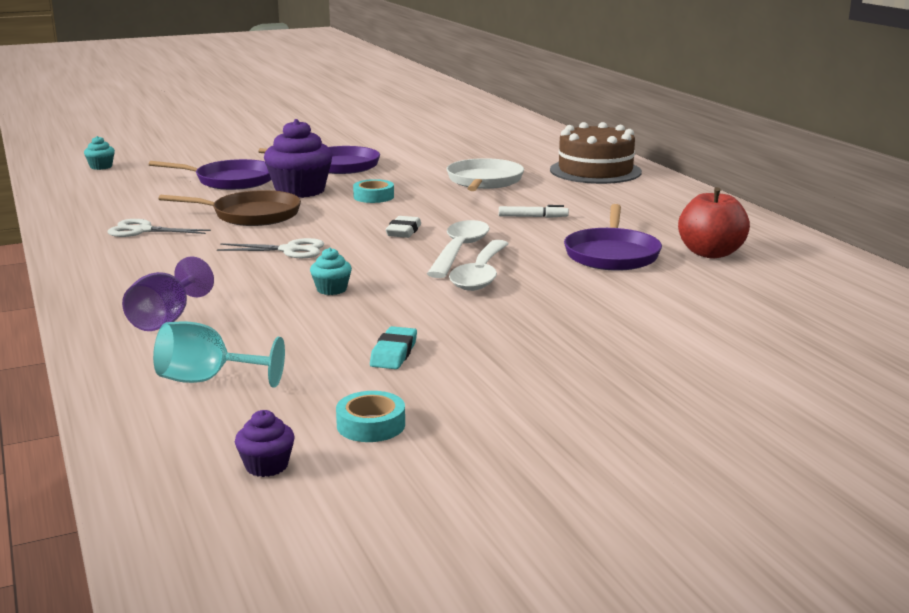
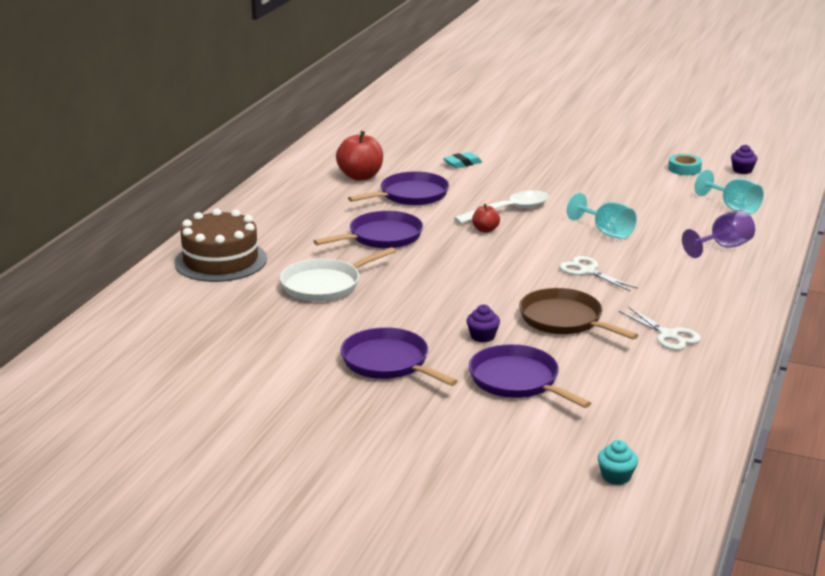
camera: 135 degrees left, 5 degrees up
(300, 191) = (482, 336): purple cupcake -> purple cupcake, size x0.47
(331, 289) = (606, 232): turquoise cupcake -> turquoise goblet
(373, 197) = (440, 302): turquoise tape -> none
(394, 353) = (630, 189): turquoise eraser -> turquoise eraser (462, 163)
(403, 231) = (488, 258): white eraser -> none
(460, 250) = (485, 230): white spoon -> red apple
(533, 217) = (382, 237): white marker -> purple pan

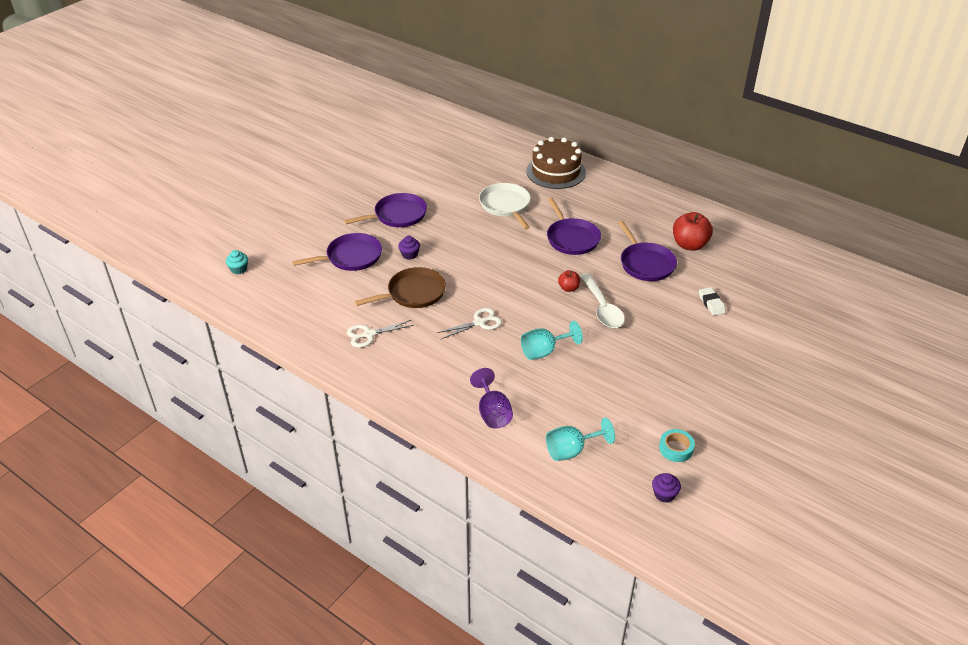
camera: 105 degrees right, 15 degrees up
(462, 163) = (711, 303): turquoise eraser -> white eraser

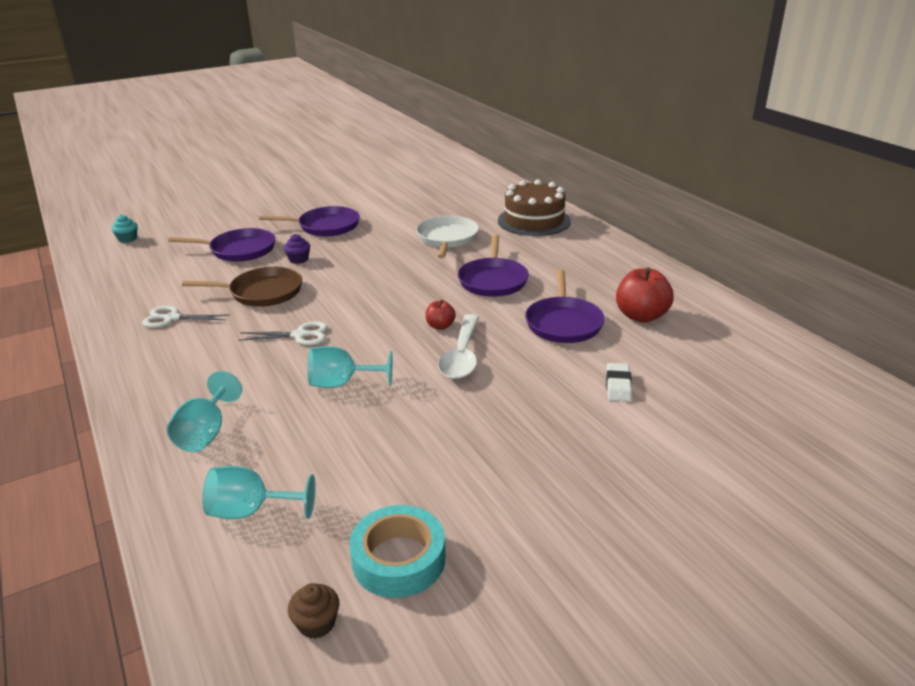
camera: 25 degrees right, 10 degrees down
(492, 413) = (206, 433): purple goblet -> turquoise goblet
(664, 494) = (316, 623): purple cupcake -> brown cupcake
(676, 448) = (398, 559): turquoise tape -> turquoise tape, size x1.61

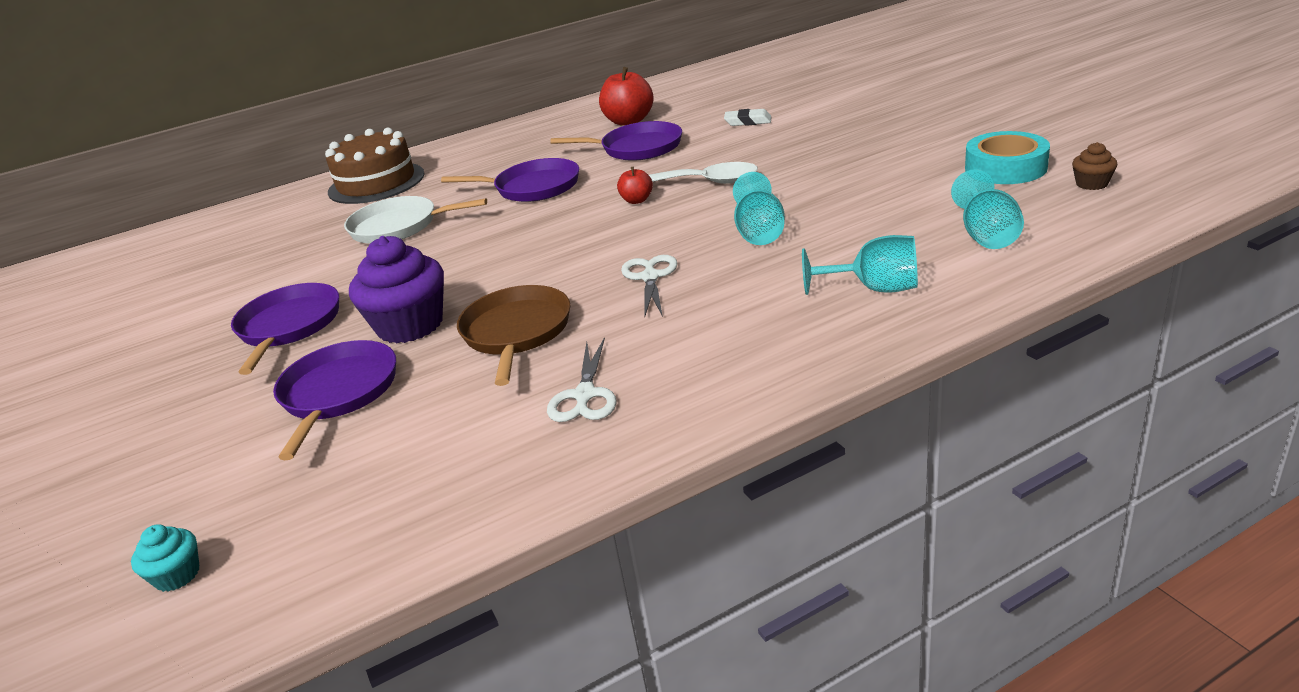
camera: 85 degrees left, 0 degrees up
(298, 259) = (410, 325): purple cupcake -> purple cupcake, size x2.13

